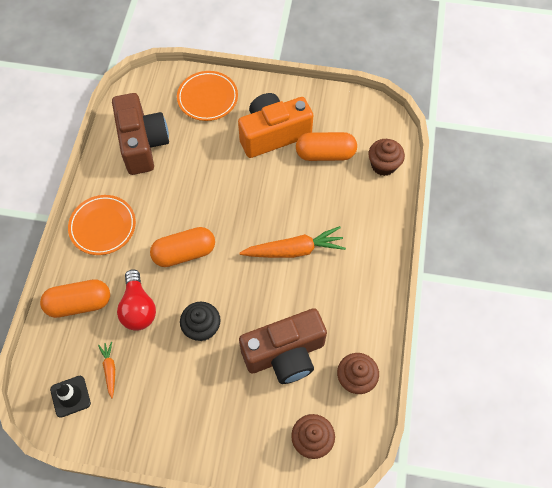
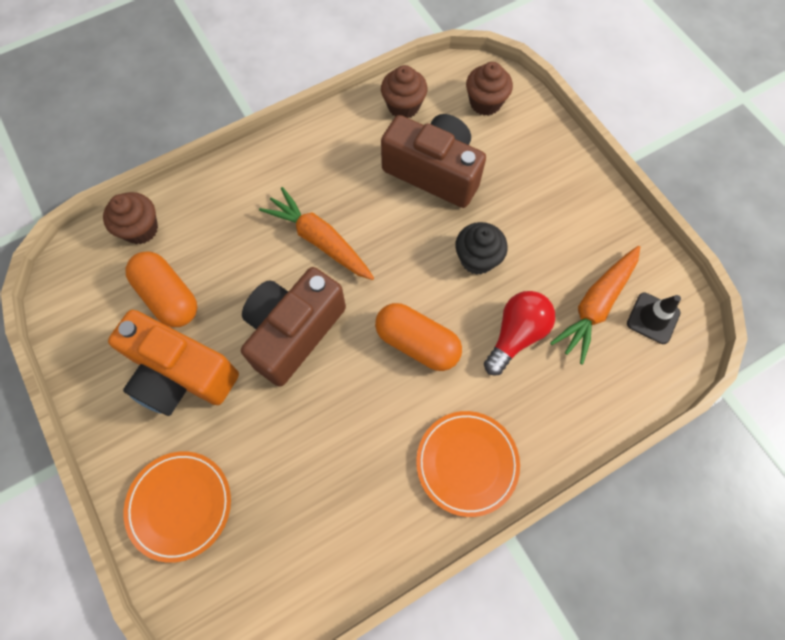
camera: 130 degrees left, 5 degrees up
(79, 303) = (569, 399): orange capsule -> none
(110, 370) = (596, 306): orange carrot -> orange carrot, size x1.97
(142, 144) = (318, 526): brown camera -> brown camera (294, 332)

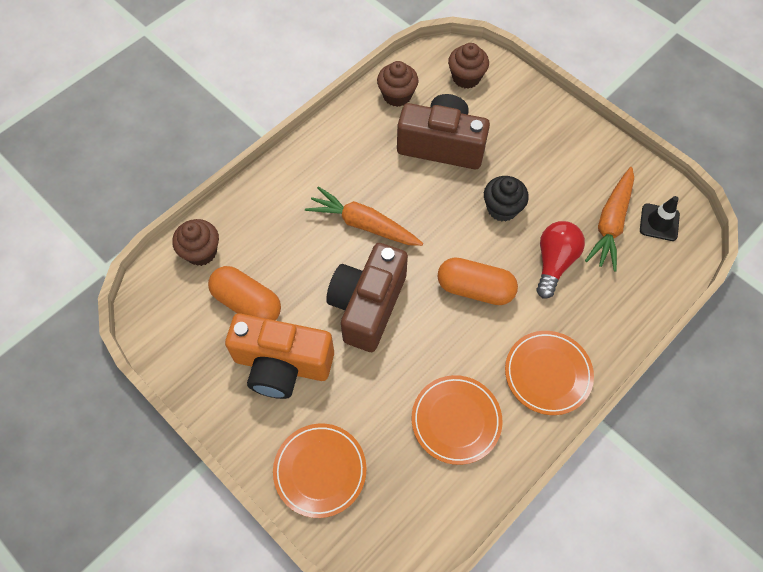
camera: 15 degrees left, 5 degrees down
(346, 489) = (456, 420): none -> orange plate

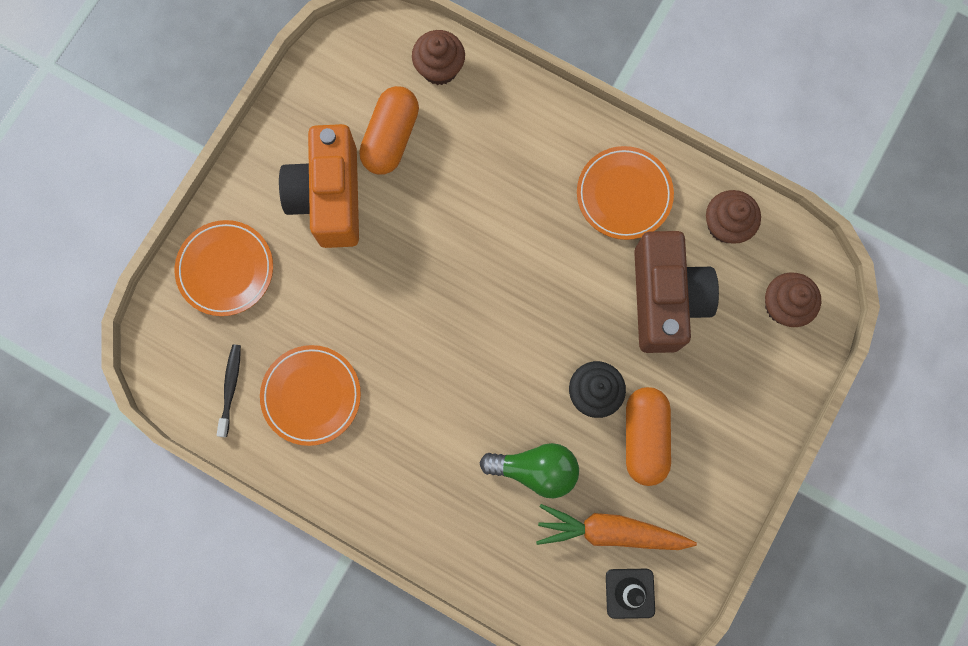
camera: 75 degrees right, 15 degrees up
(363, 224) = (524, 235): orange carrot -> none
(368, 305) = (421, 267): brown camera -> none
(432, 491) = (231, 388): none -> black toothbrush
(475, 289) = (475, 382): orange capsule -> orange capsule (644, 437)
(547, 374) = (390, 486): orange plate -> orange plate (624, 194)
(554, 262) = (535, 469): red light bulb -> green light bulb

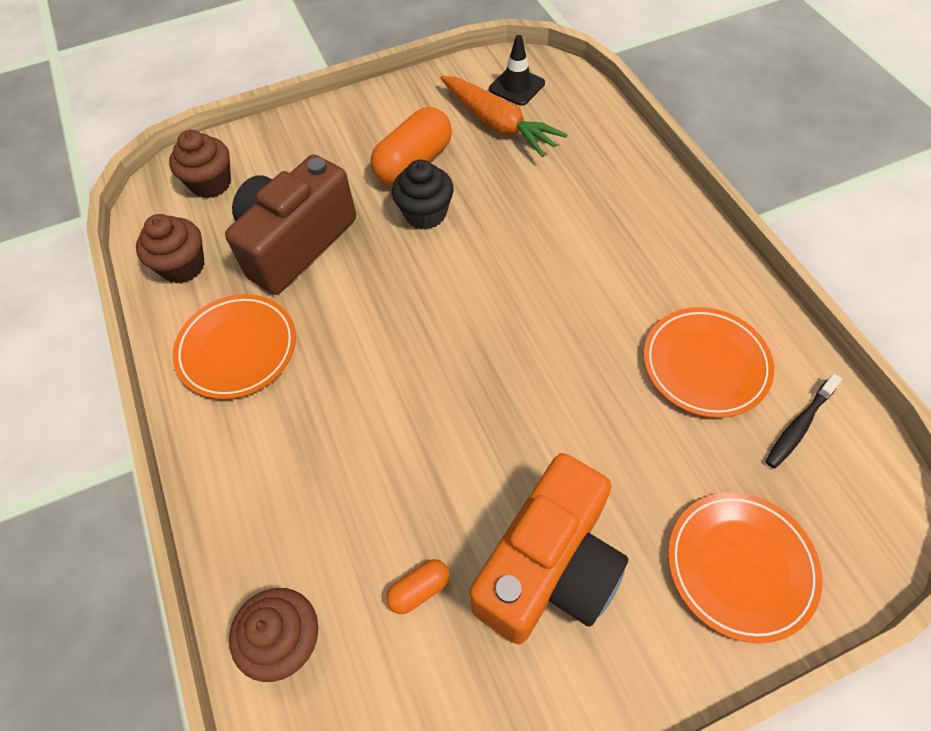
camera: 140 degrees left, 20 degrees down
(391, 138) = (419, 589): orange capsule -> orange capsule, size x0.48
(535, 469) = (524, 191): green light bulb -> none

